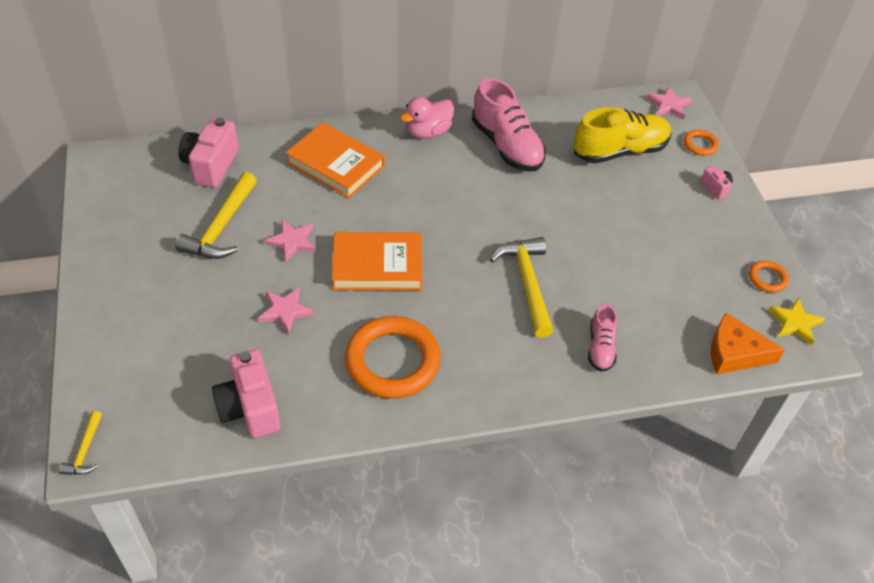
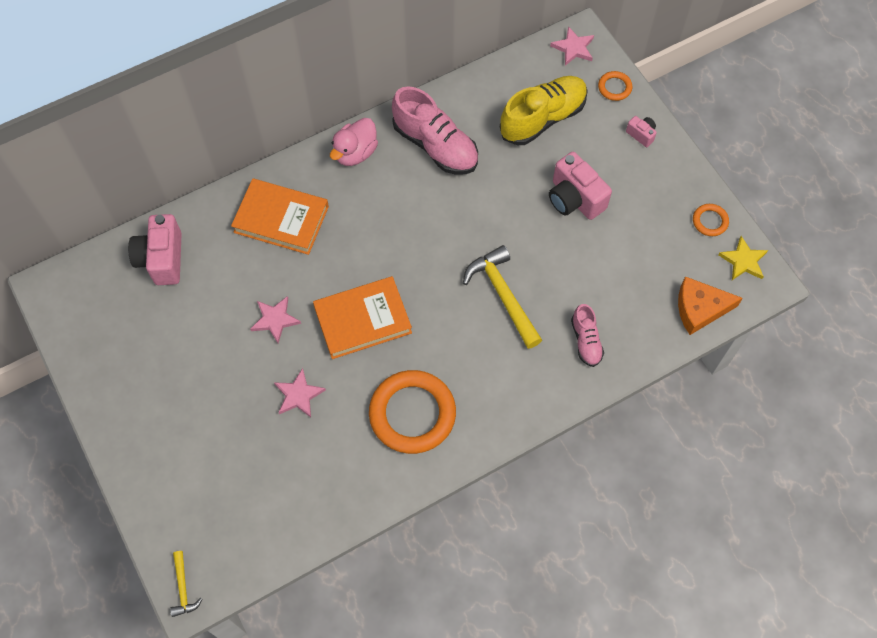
camera: 15 degrees left, 15 degrees up
(221, 227) = (202, 325): yellow hammer -> none
(250, 408) = (307, 501): pink camera -> pink camera (574, 199)

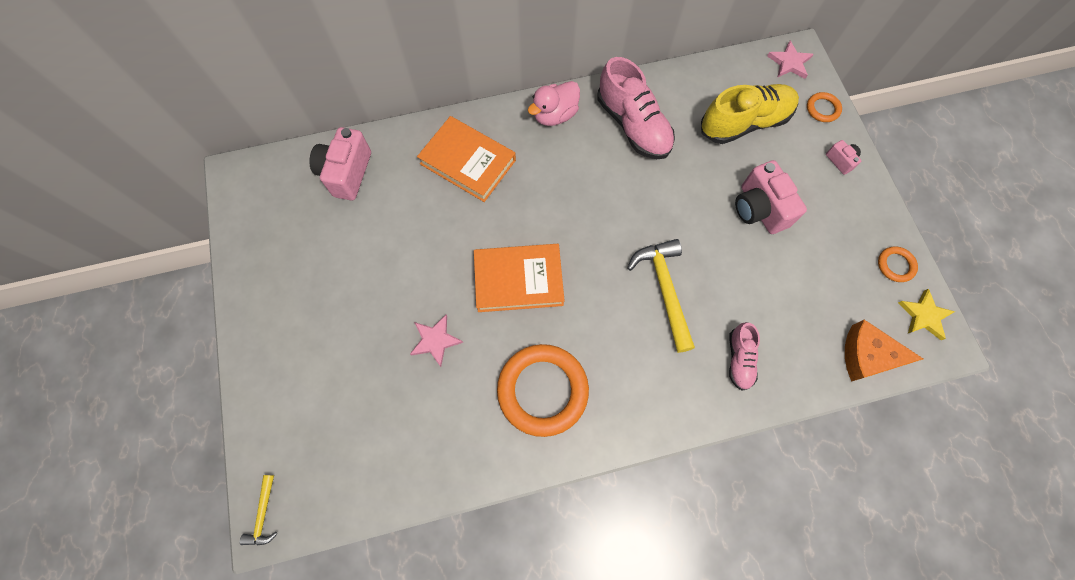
camera: 15 degrees right, 5 degrees up
(275, 320) = (434, 258): pink star -> none

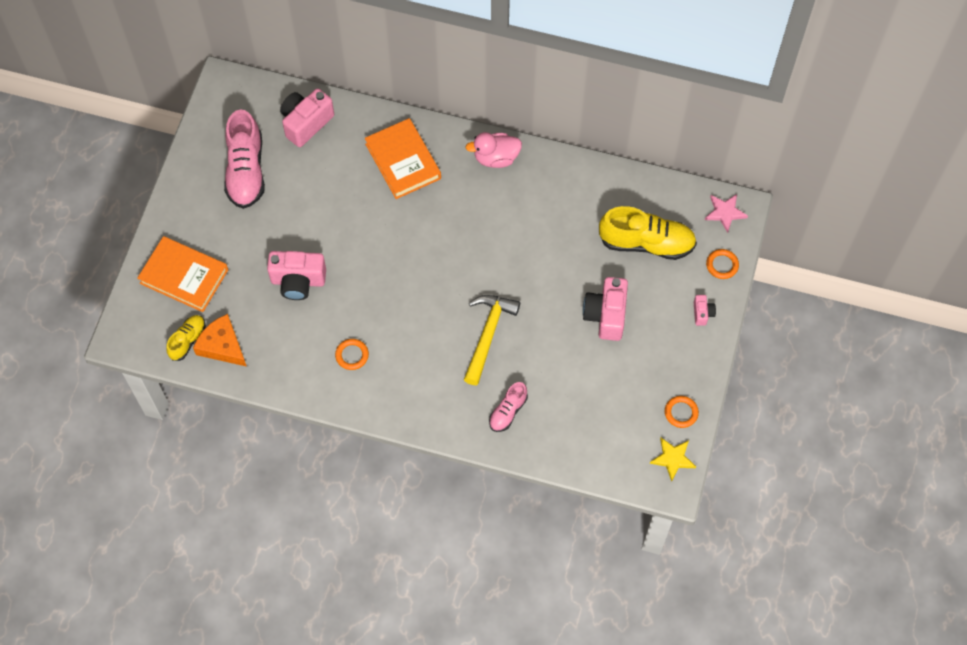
camera: 30 degrees right, 5 degrees down
(263, 515) = (121, 332): yellow hammer -> none
(349, 479) = (187, 340): none -> yellow shoe
(435, 340) = (298, 281): pink star -> pink camera
(518, 280) = (384, 270): orange book -> orange book (184, 276)
(542, 390) = (352, 355): orange ring -> orange ring, size x0.45
(633, 125) = (553, 198): pink shoe -> pink shoe (246, 171)
(867, 355) = (606, 461): orange cheese -> orange cheese (222, 346)

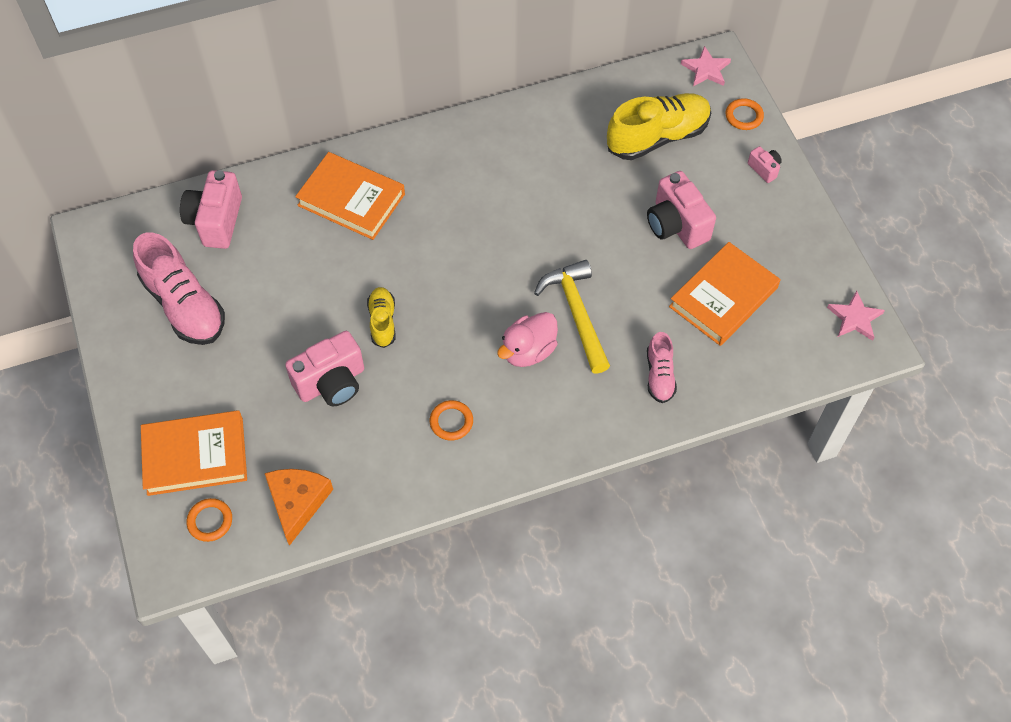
camera: 35 degrees left, 5 degrees down
(187, 340) = (252, 522): yellow shoe -> yellow shoe (382, 321)
(222, 346) = (297, 502): orange cheese -> orange cheese turned 90 degrees clockwise
(496, 158) = (445, 143): pink duck -> pink duck (528, 351)
(595, 386) = (723, 297): none -> orange book
(673, 458) = (855, 318): yellow star -> pink star
(681, 412) = (824, 271): orange ring -> orange ring (210, 521)

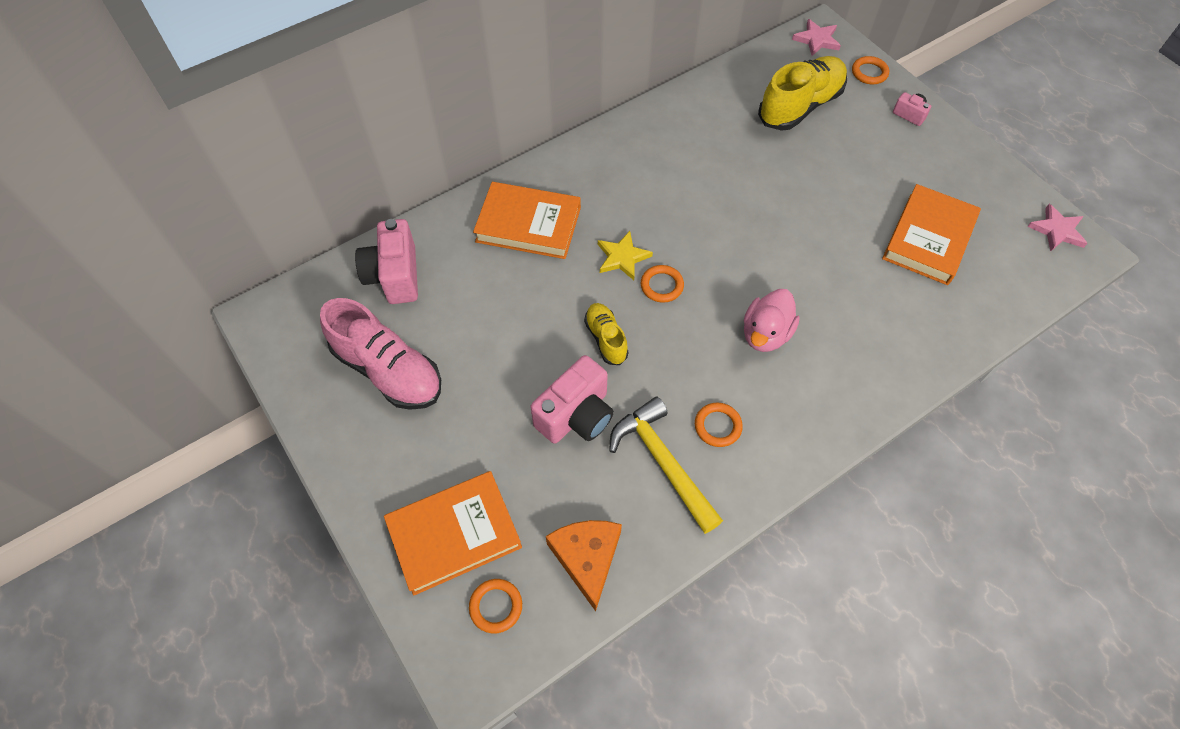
camera: 15 degrees left, 0 degrees up
(426, 250) = (622, 257): none -> yellow star
(451, 285) = (661, 285): none -> orange ring
(576, 313) = (797, 286): yellow hammer -> yellow hammer (663, 462)
(659, 375) = (904, 328): pink shoe -> none
(676, 225) = (853, 181): pink camera -> none

